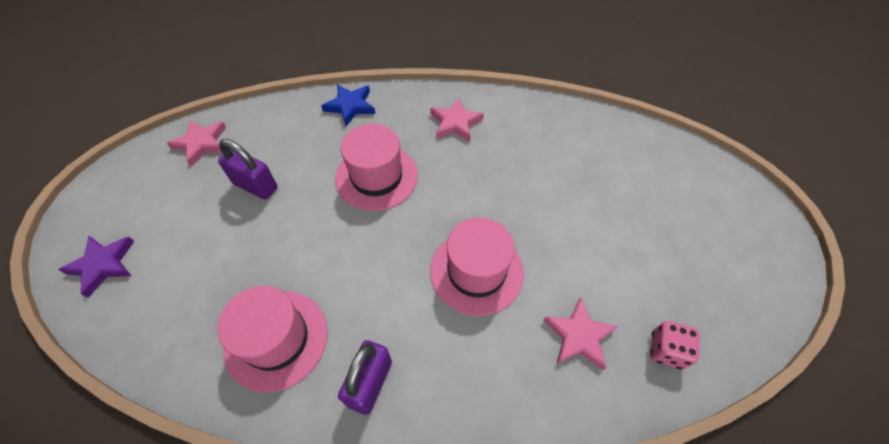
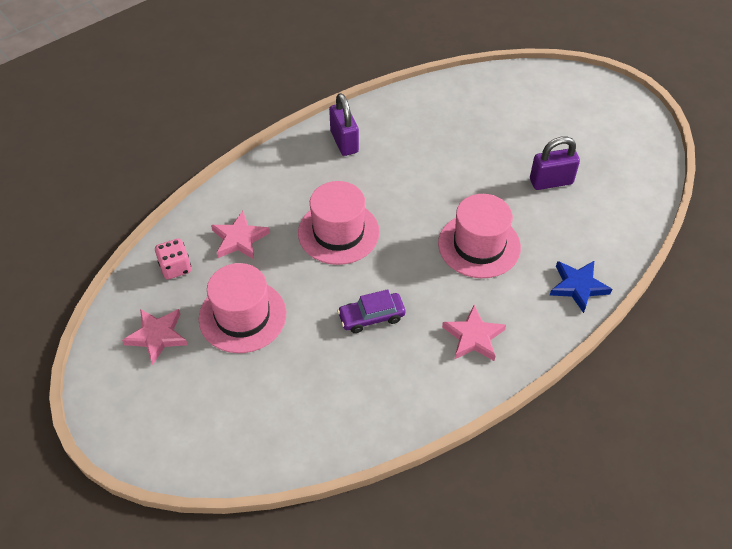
camera: 140 degrees right, 5 degrees down
(103, 265) = (563, 90): purple star -> none
(201, 143) = (633, 179): pink star -> pink star (157, 336)
(276, 339) = (418, 126): pink hat -> pink hat (242, 316)
(514, 180) = (371, 317): none -> purple car

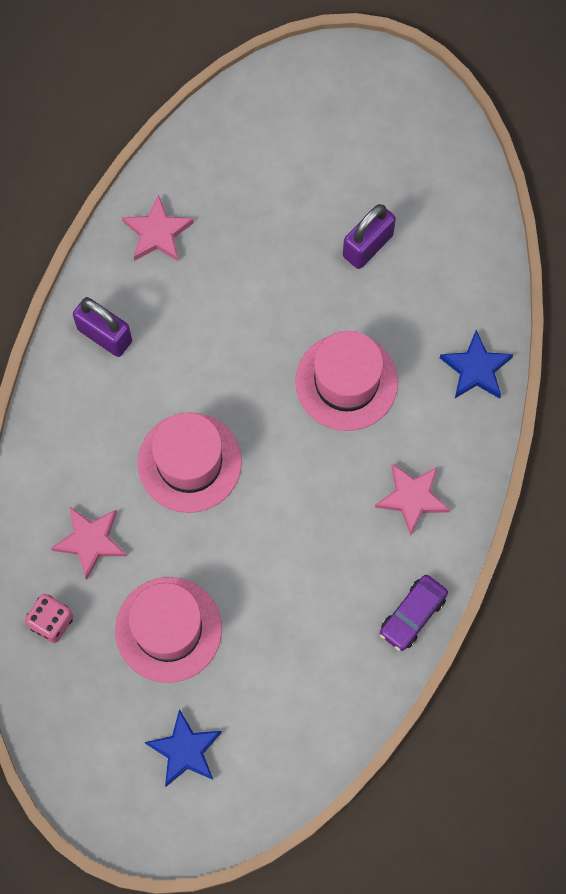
camera: 35 degrees left, 20 degrees up
(157, 336) = (101, 711): pink star -> pink star (157, 233)
(188, 395) = (185, 750): none -> blue star
(371, 317) = (298, 543): purple car -> purple car (412, 615)

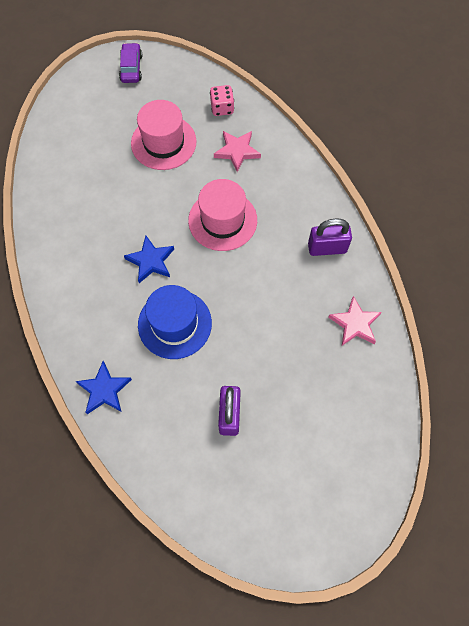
camera: 140 degrees right, 5 degrees down
(185, 750) = (111, 103): blue star -> blue star (151, 261)
(346, 382) = (174, 324): pink hat -> blue hat
(412, 498) = (87, 290): pink star -> none
(412, 615) = (43, 234): purple car -> purple car (131, 68)

